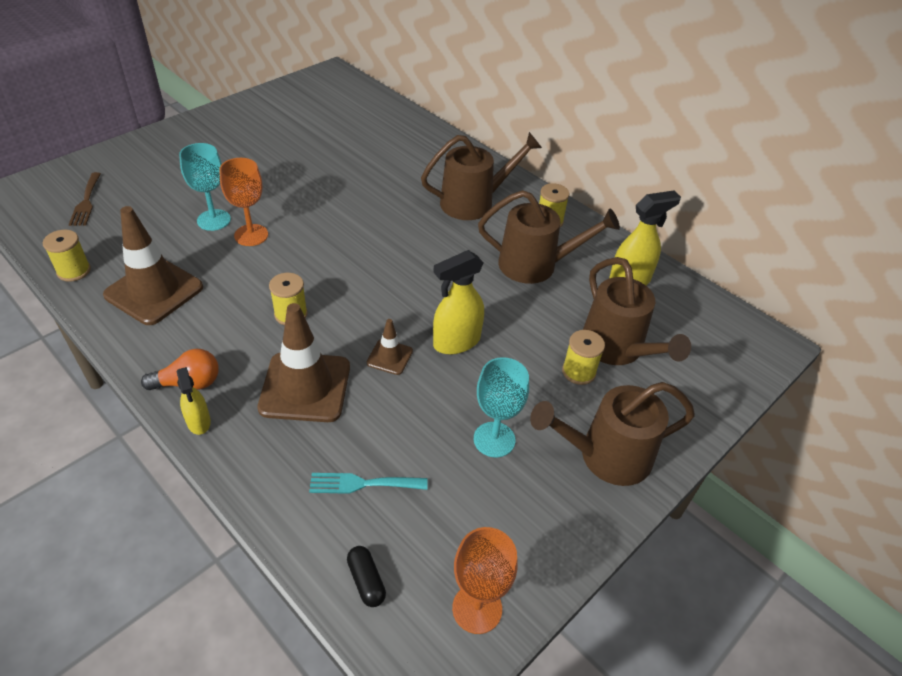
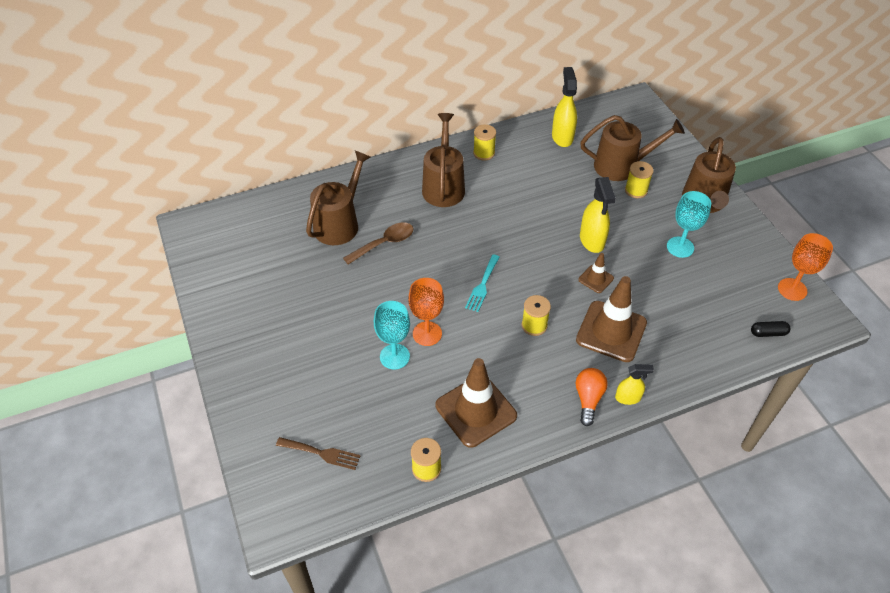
camera: 65 degrees left, 5 degrees up
(362, 484) = (700, 319): turquoise fork -> turquoise fork (482, 285)
(365, 181) = (384, 243): none -> brown spoon
(535, 265) = (529, 176): brown watering can -> brown watering can (340, 223)

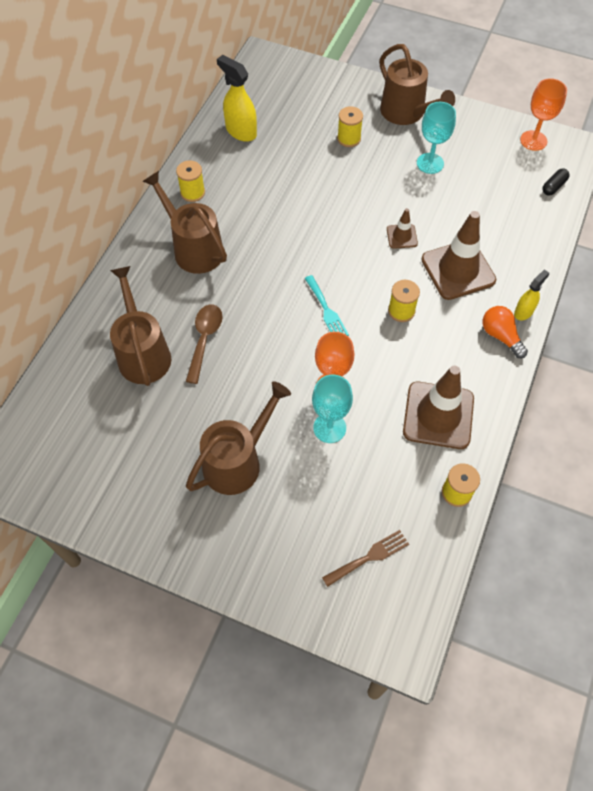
camera: 45 degrees left, 10 degrees up
(592, 240) = (364, 206): yellow spray bottle -> none
(621, 166) = (315, 125): brown watering can -> brown watering can (238, 461)

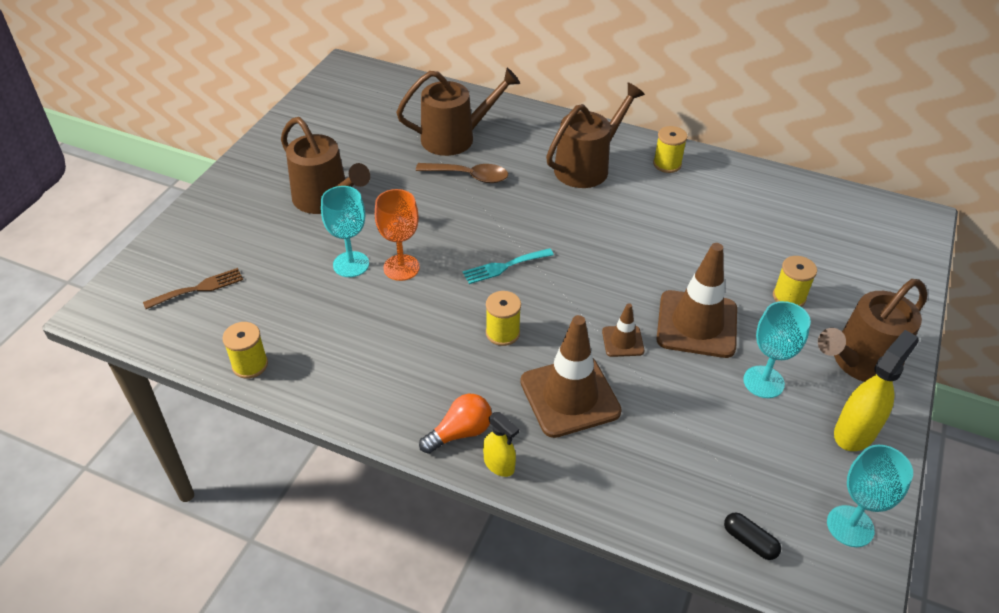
camera: 90 degrees right, 15 degrees down
(241, 131) = (773, 199): yellow spray bottle -> yellow spray bottle (855, 432)
(369, 557) = (199, 288): brown fork -> brown fork turned 90 degrees counterclockwise
(438, 415) = (351, 357): brown traffic cone -> brown traffic cone (697, 324)
(533, 140) = (850, 526): orange goblet -> turquoise goblet

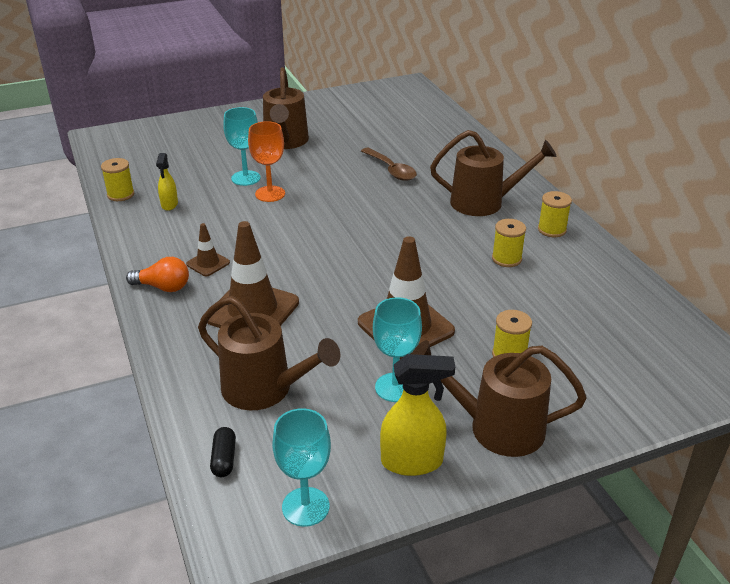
camera: 45 degrees right, 10 degrees down
(199, 288) = (155, 150): brown fork -> none
(455, 138) = (417, 147): brown watering can -> brown watering can (265, 389)
(499, 465) = (156, 315): yellow spray bottle -> yellow spray bottle (169, 204)
(502, 333) = (270, 256): yellow spool -> yellow spool (506, 259)
(504, 267) = (331, 225): turquoise fork -> none
(622, 341) = (337, 305): brown traffic cone -> brown traffic cone (208, 263)

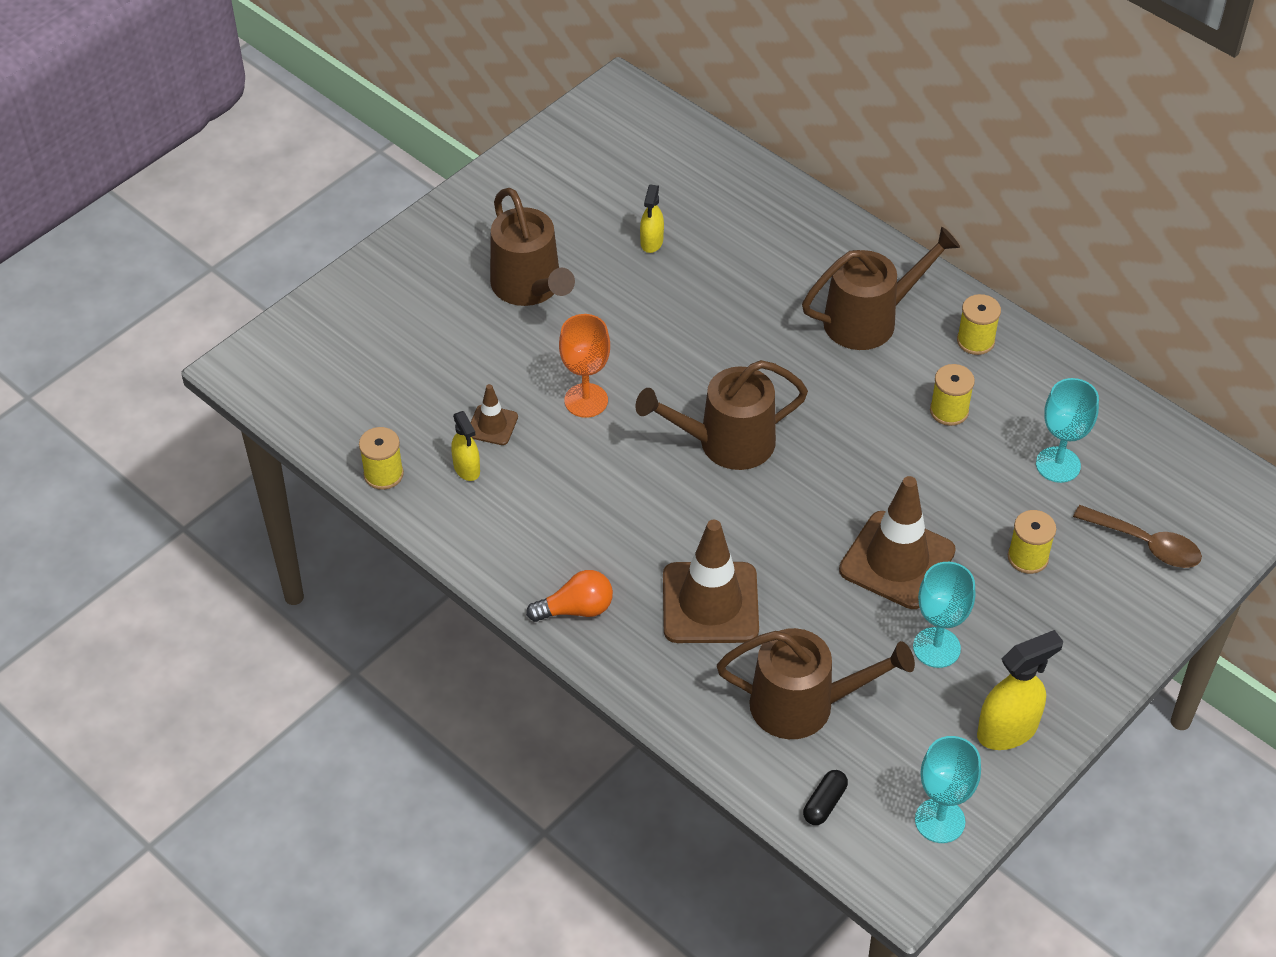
camera: 25 degrees left, 15 degrees up
(208, 263) = (600, 551): brown traffic cone -> brown traffic cone (492, 425)
(224, 459) = (824, 803): black capsule -> black capsule turned 60 degrees clockwise
(246, 178) = (530, 381): turquoise goblet -> turquoise goblet (1058, 465)
(374, 140) = (651, 242): none -> yellow spray bottle
(391, 170) = (714, 297): brown spoon -> brown spoon (1145, 544)
(496, 427) = (1064, 657): brown watering can -> brown watering can (726, 443)

